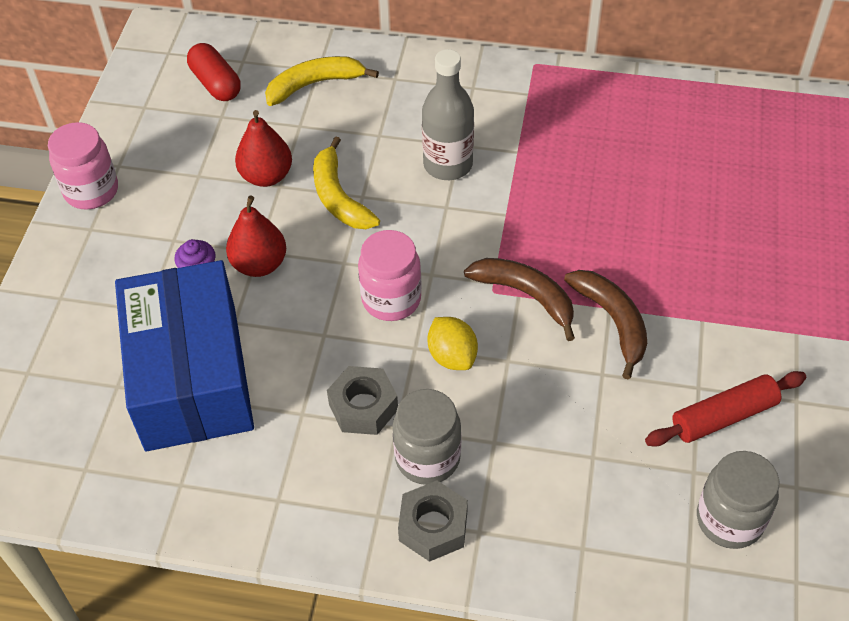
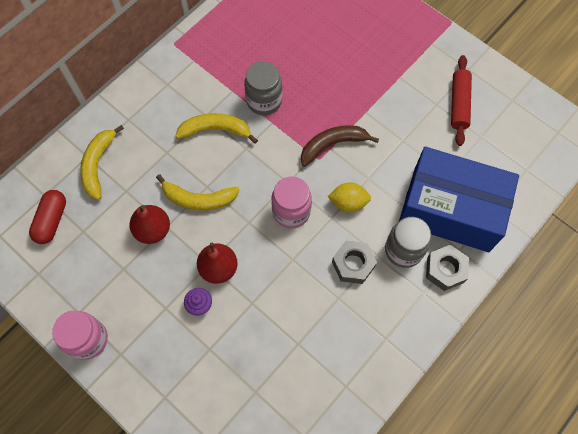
camera: 60 degrees left, 15 degrees up
(192, 377) = (276, 346): blue box -> blue box (451, 209)
(216, 84) = (52, 220): red capsule -> red capsule turned 75 degrees counterclockwise
(448, 164) = (216, 130): grey bottle -> yellow banana
(613, 321) = (375, 115): brown banana -> none
(729, 520) = (514, 138): grey jar -> grey jar (264, 101)

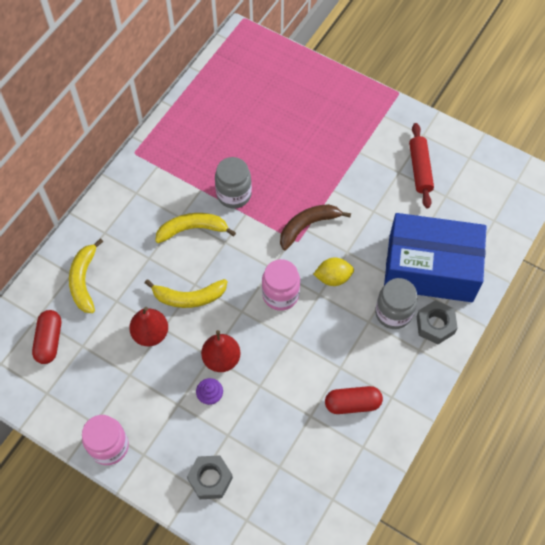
camera: 10 degrees left, 5 degrees down
(343, 338) = (352, 404): none -> red capsule
(353, 264) = (348, 334): grey nut -> grey nut (210, 479)

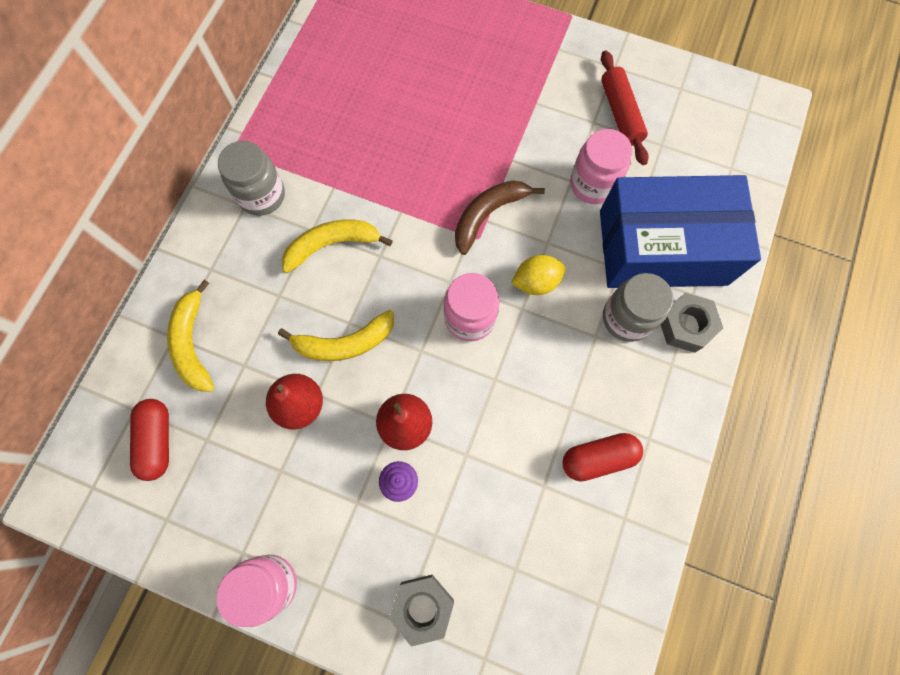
camera: 10 degrees left, 10 degrees up
(234, 194) = (380, 187): grey jar -> grey jar (262, 195)
(388, 216) = (593, 184): none -> pink jar

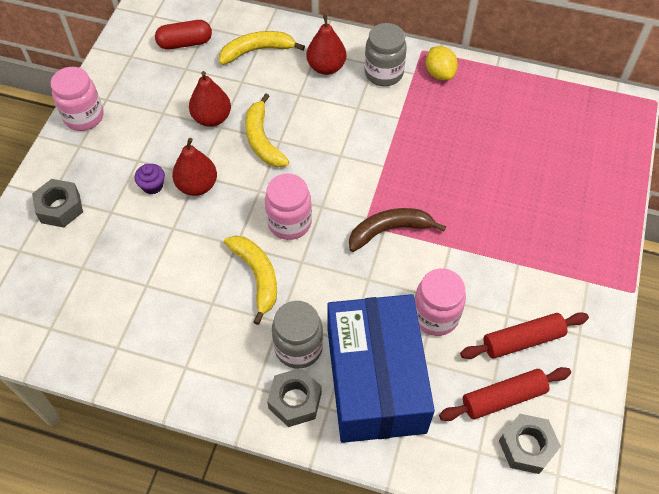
camera: 85 degrees right, 15 degrees down
(239, 260) = (326, 67): none -> red pear
(332, 245) = (346, 123): yellow banana -> yellow banana (257, 276)
(488, 215) = (389, 230): brown banana -> brown banana turned 60 degrees counterclockwise
(536, 282) = (328, 271): yellow lemon -> yellow lemon (439, 73)
(598, 458) = (168, 325): red capsule -> none
(679, 139) = (503, 398): none -> red rolling pin
(725, 129) = (527, 446): none -> grey nut

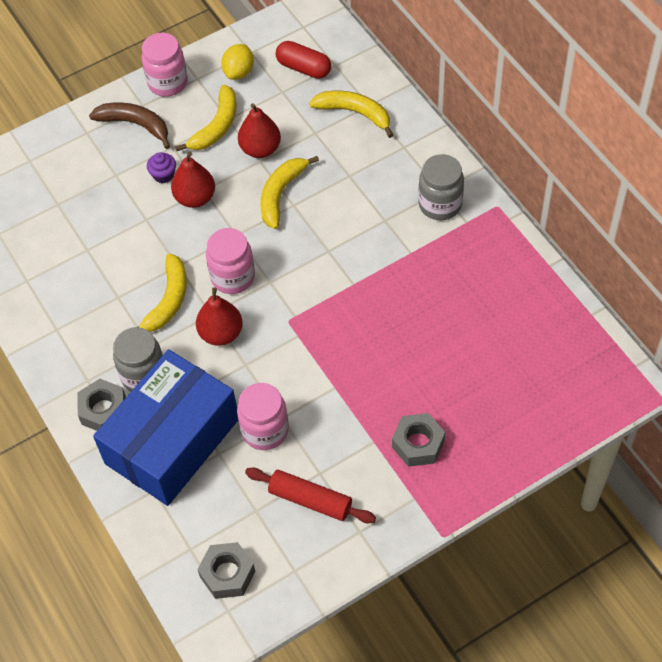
camera: 45 degrees right, 0 degrees up
(60, 208) = (85, 147): grey nut -> grey nut (418, 444)
(159, 124) = (216, 126): none -> yellow banana
(326, 67) = (397, 166): red pear -> red pear (221, 333)
(389, 230) = (301, 339): brown banana -> brown banana (135, 125)
(439, 73) = (489, 237): yellow lemon -> yellow lemon (239, 72)
(503, 398) = (249, 528): red rolling pin -> none

